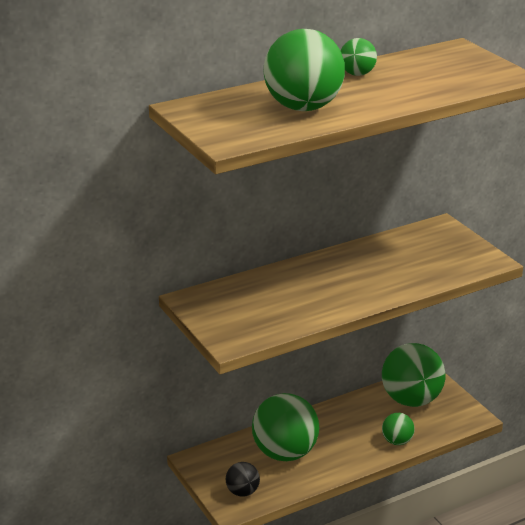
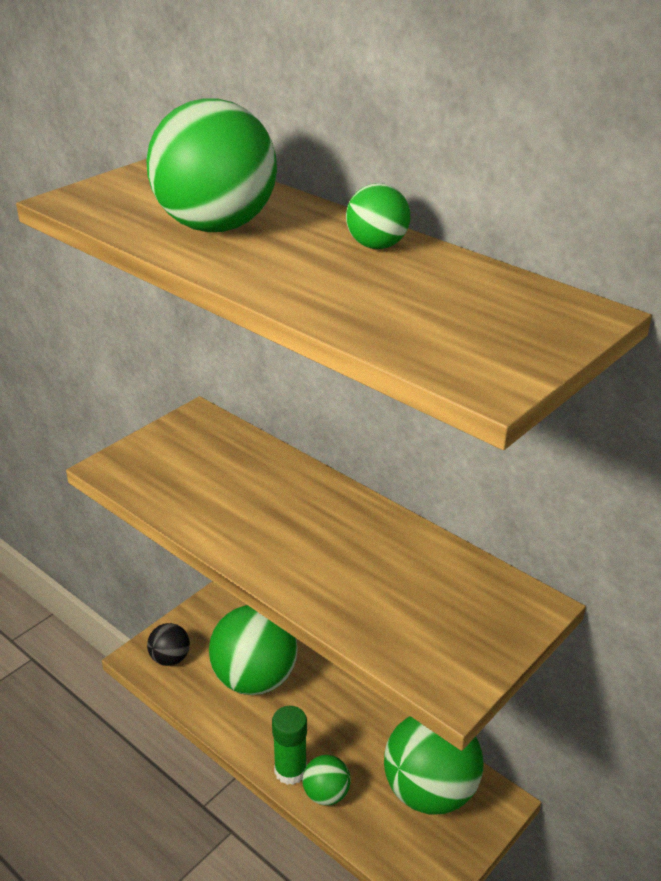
camera: 70 degrees right, 5 degrees up
(372, 452) = (290, 770): none -> green glue stick

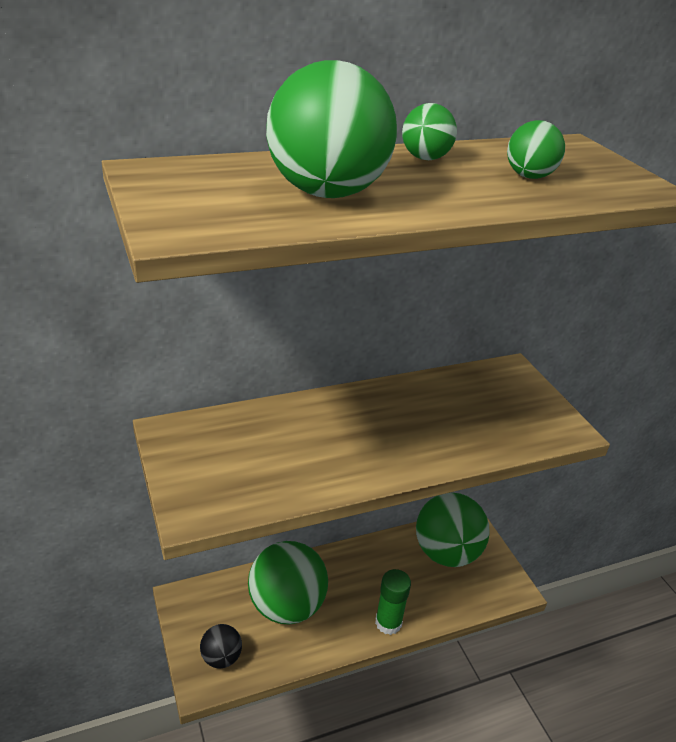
camera: 65 degrees left, 0 degrees up
(326, 794) = (420, 610): green ball -> green ball (529, 176)

